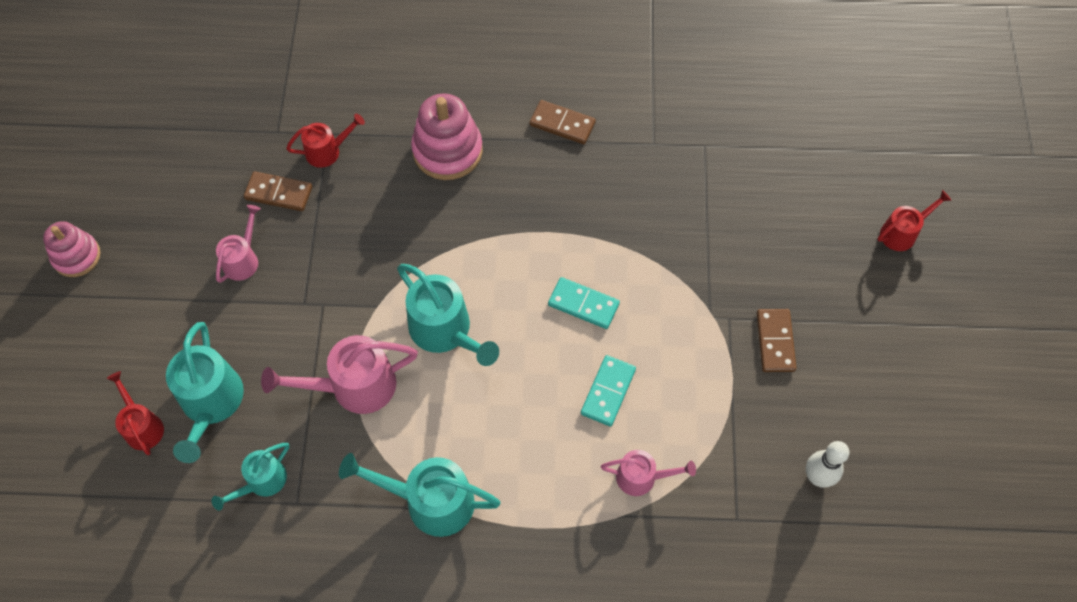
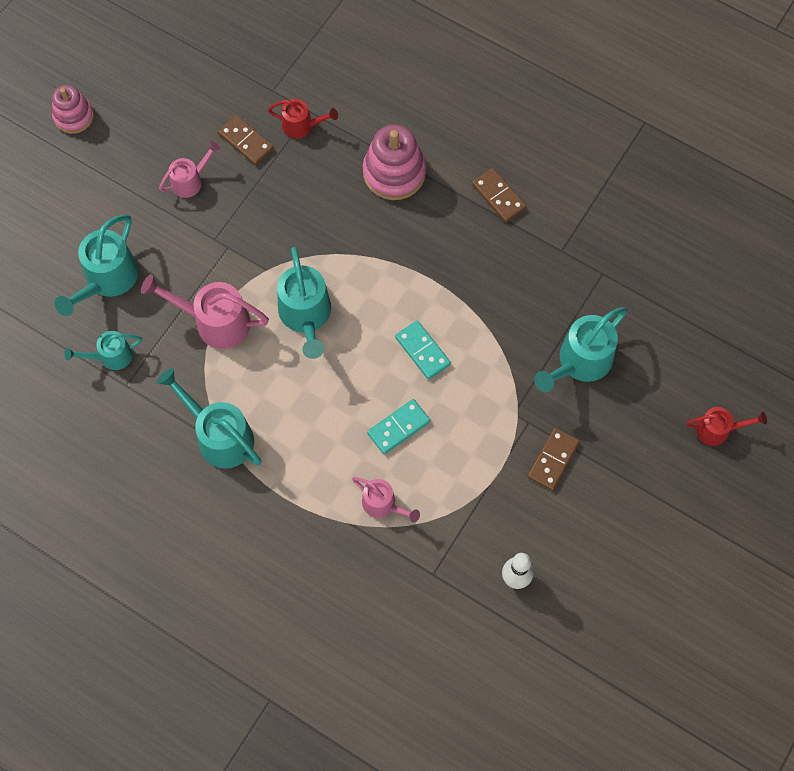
camera: 30 degrees right, 5 degrees up
(142, 426) = (51, 270): red watering can -> none
(738, 237) = (579, 362): none -> turquoise watering can

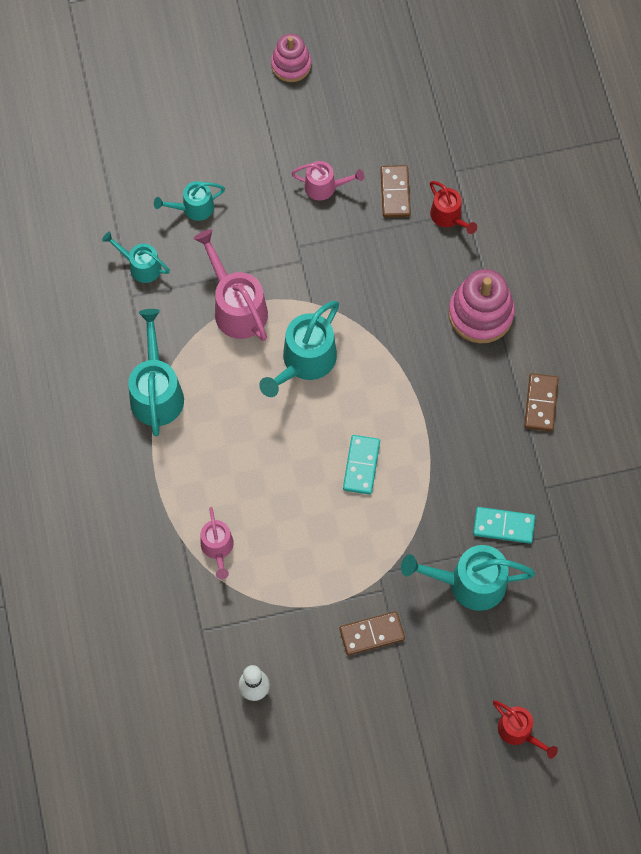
camera: 45 degrees right, 0 degrees up
(107, 280) = (193, 208): turquoise watering can -> turquoise watering can, size x0.59
(398, 427) = (286, 504): turquoise domino -> turquoise domino (503, 526)

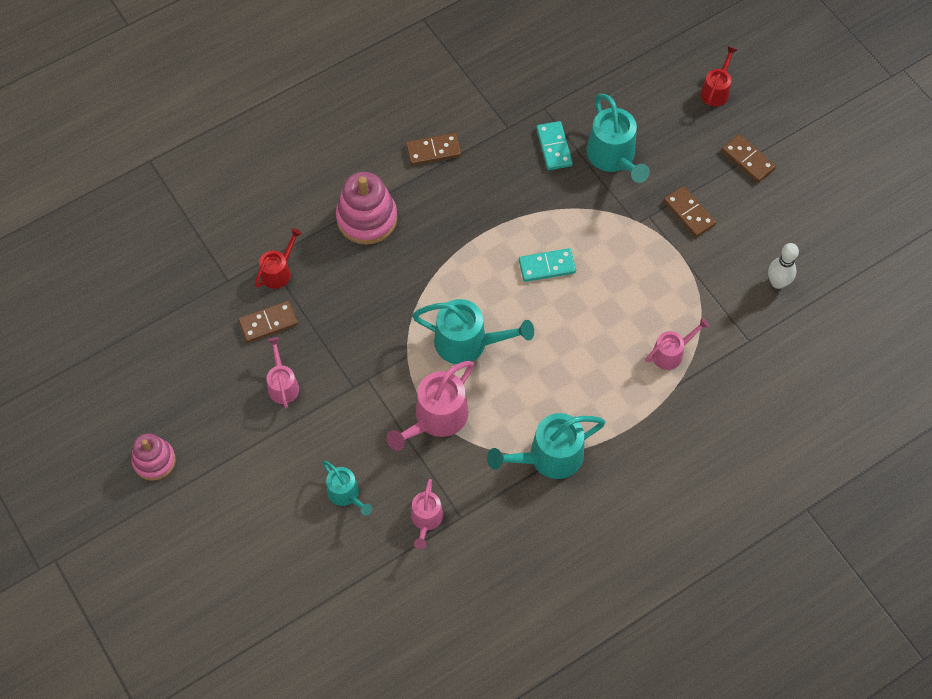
camera: 110 degrees left, 5 degrees down
(140, 266) = (426, 520): turquoise watering can -> pink watering can
(415, 726) = (747, 160): none -> brown domino

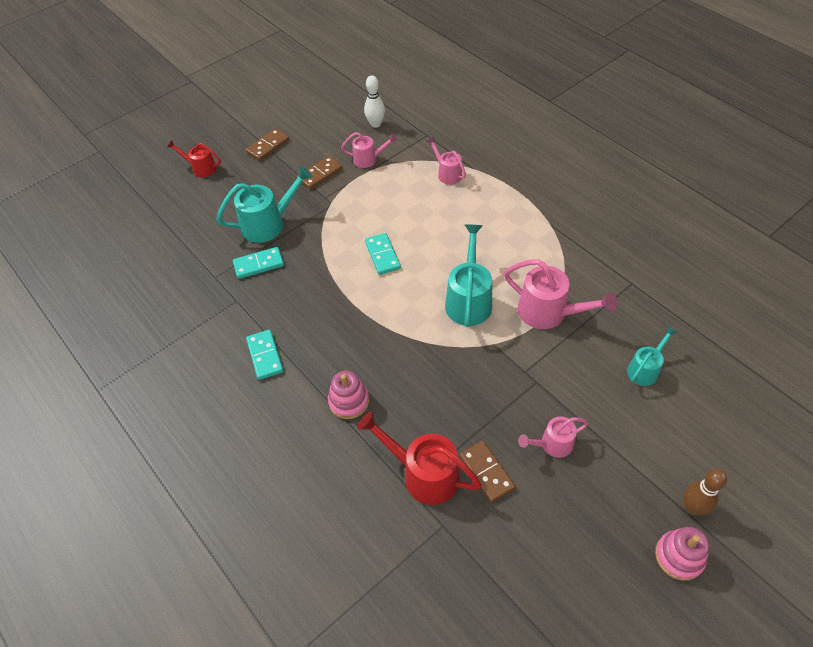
camera: 95 degrees left, 10 degrees down
(193, 487) = (692, 507): none -> brown bowling pin
(279, 271) = (423, 474): red watering can -> red watering can, size x1.68
(367, 218) = (349, 401): pink stacking toy -> pink stacking toy, size x0.65
(426, 520) = (644, 306): pink watering can -> pink watering can (369, 159)
(433, 150) = (265, 356): brown domino -> turquoise domino
(548, 457) = (558, 234): turquoise watering can -> none

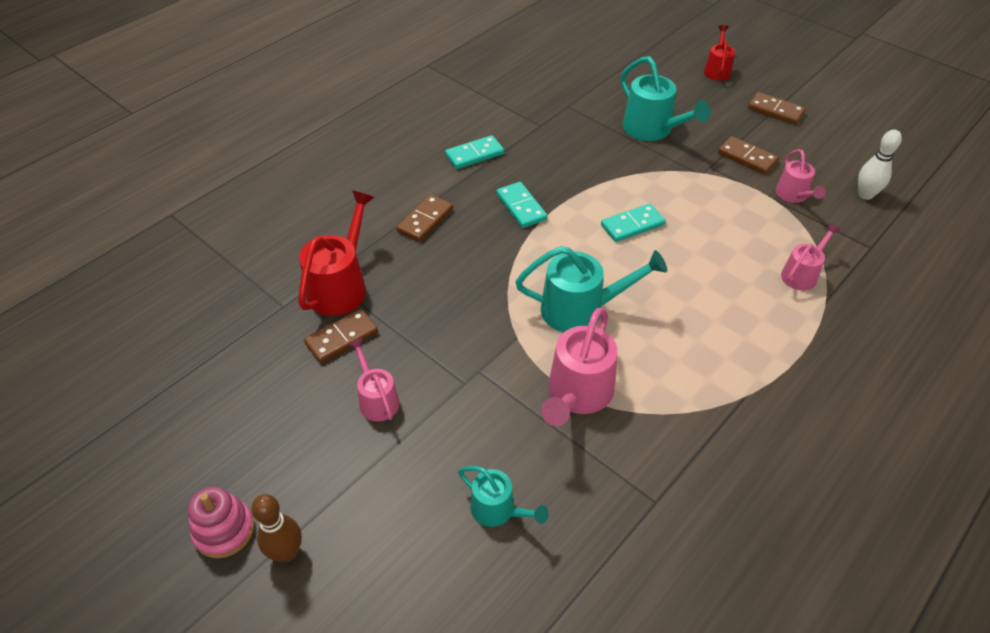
camera: 80 degrees right, 5 degrees down
(258, 264) = (592, 132): turquoise domino -> turquoise domino (521, 207)
(349, 401) = (425, 220): pink stacking toy -> brown domino

